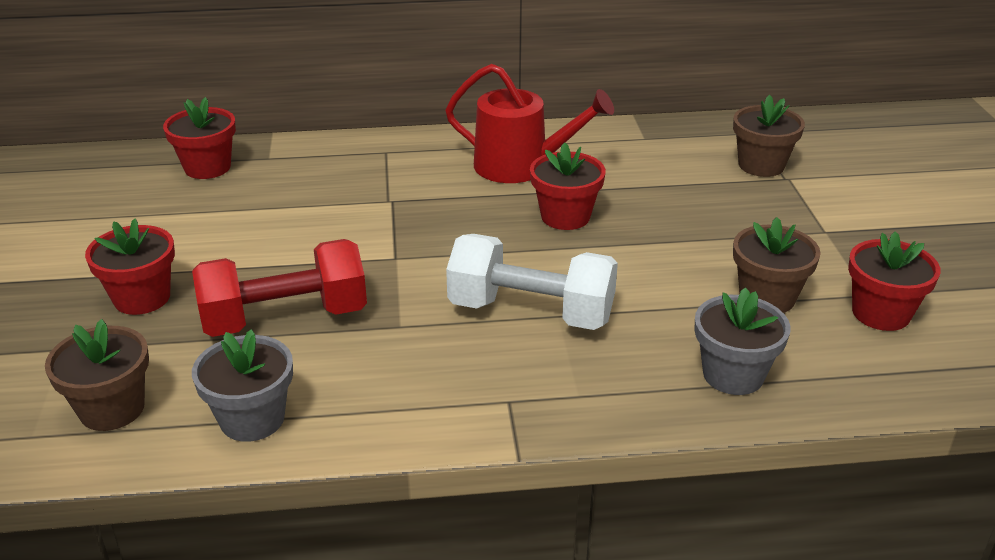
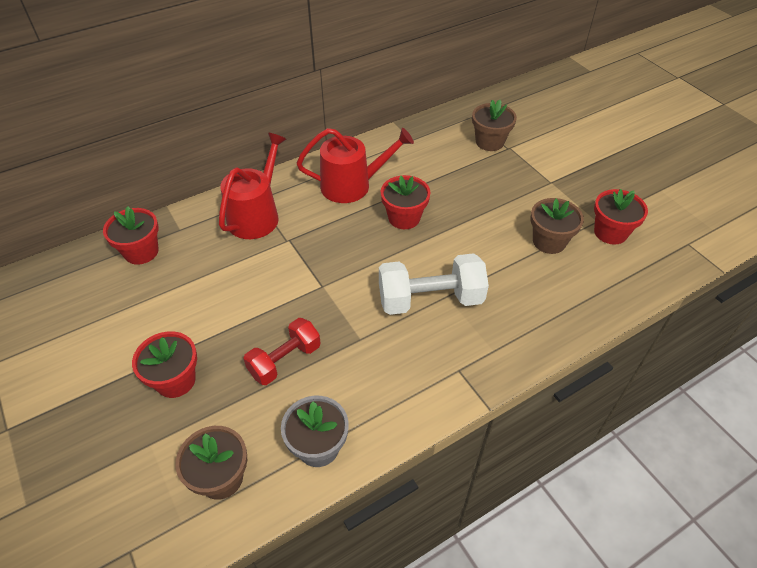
camera: 25 degrees left, 15 degrees up
(285, 318) = (285, 360): red dumbbell -> red dumbbell, size x0.66
(371, 166) = (256, 215): none -> red watering can
(733, 375) = (563, 303): grey flower pot -> none

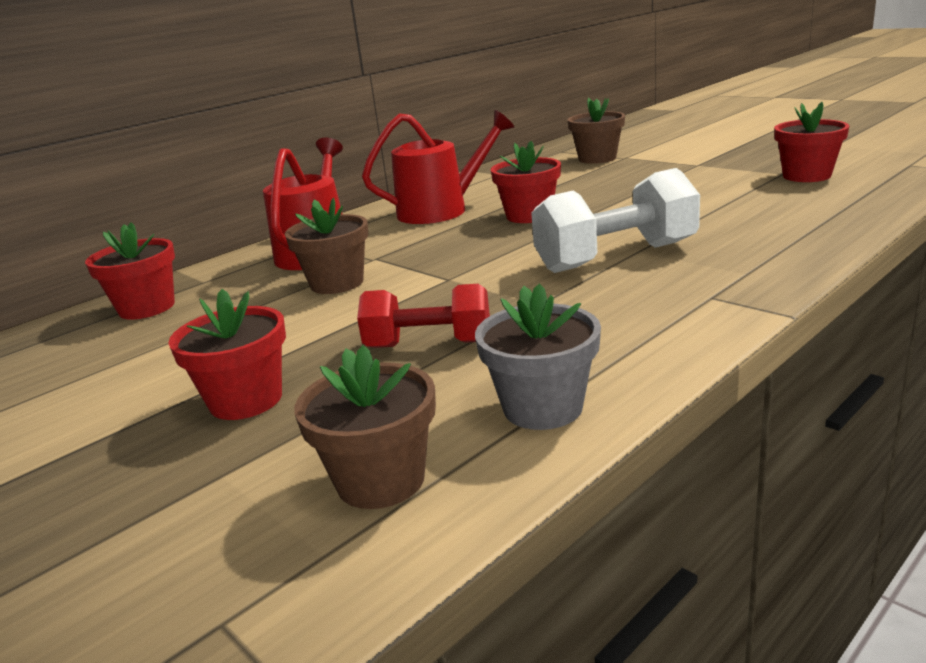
camera: 10 degrees left, 25 degrees down
(285, 360) = (429, 344): red dumbbell -> red dumbbell turned 60 degrees clockwise
(549, 241) = (736, 194): brown flower pot -> brown flower pot (337, 283)

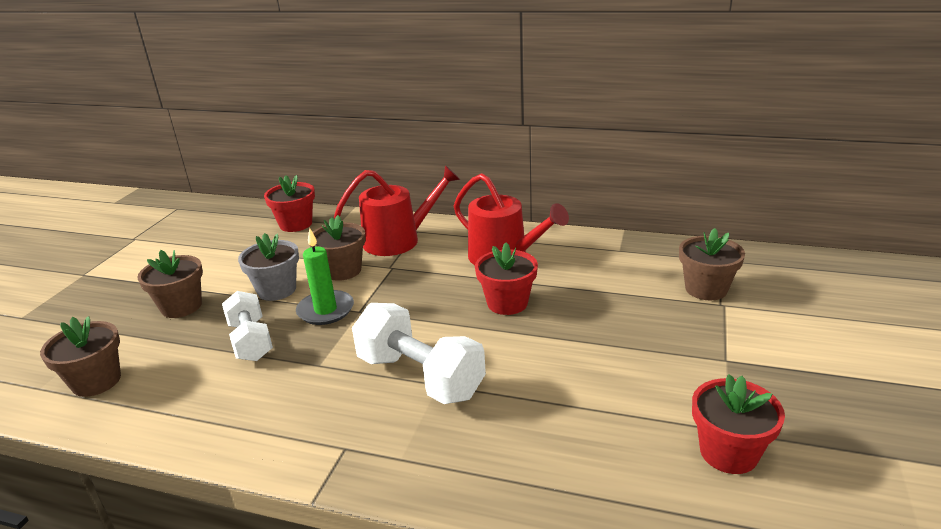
camera: 60 degrees right, 5 degrees up
(246, 400) = (181, 306): red flower pot -> brown flower pot
(419, 296) = (325, 310): none -> green candle
(429, 344) = (251, 341): red dumbbell -> white dumbbell
(542, 407) = (167, 412): grey flower pot -> grey flower pot (277, 290)

